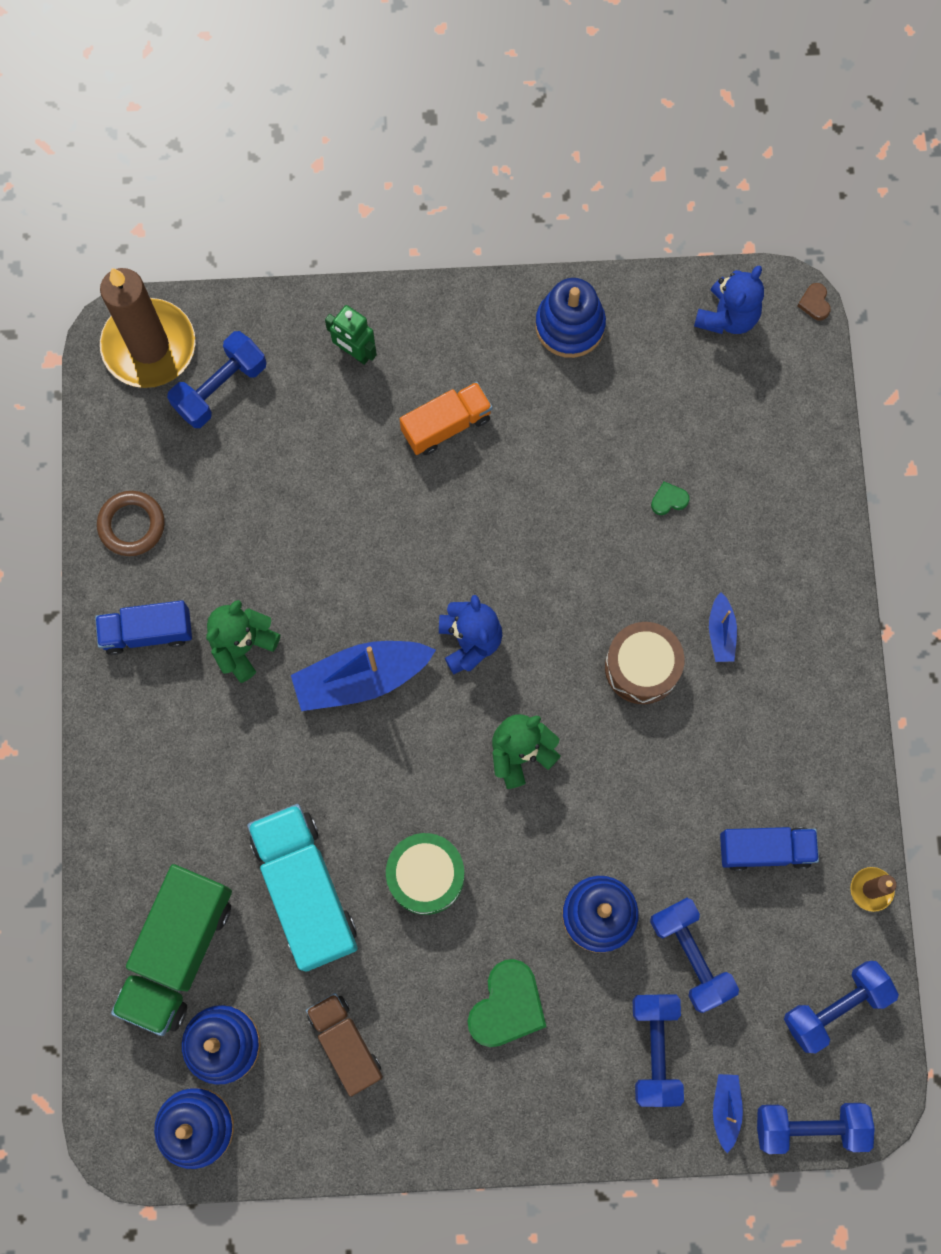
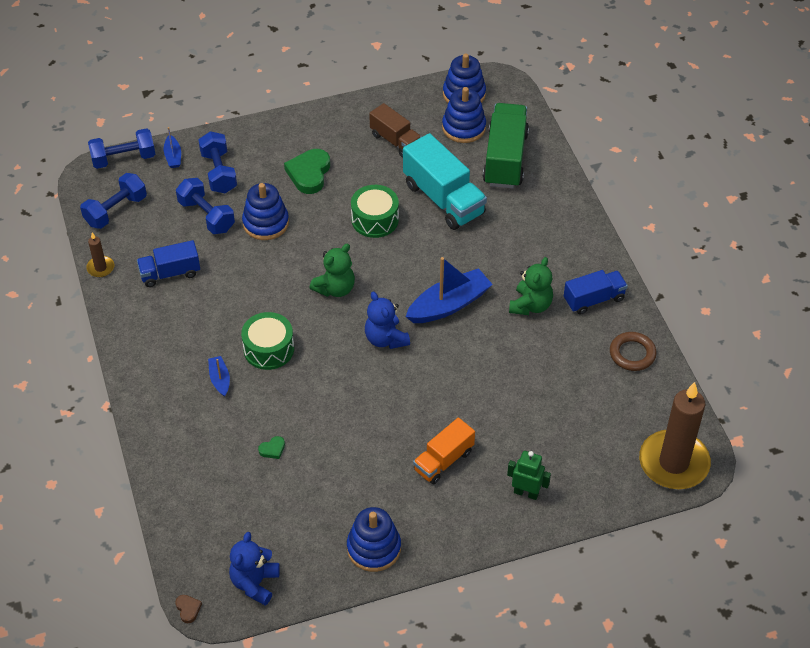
camera: 165 degrees right, 25 degrees down
(220, 388) = (611, 448): blue dumbbell -> none
(642, 667) = (268, 349): brown drum -> green drum

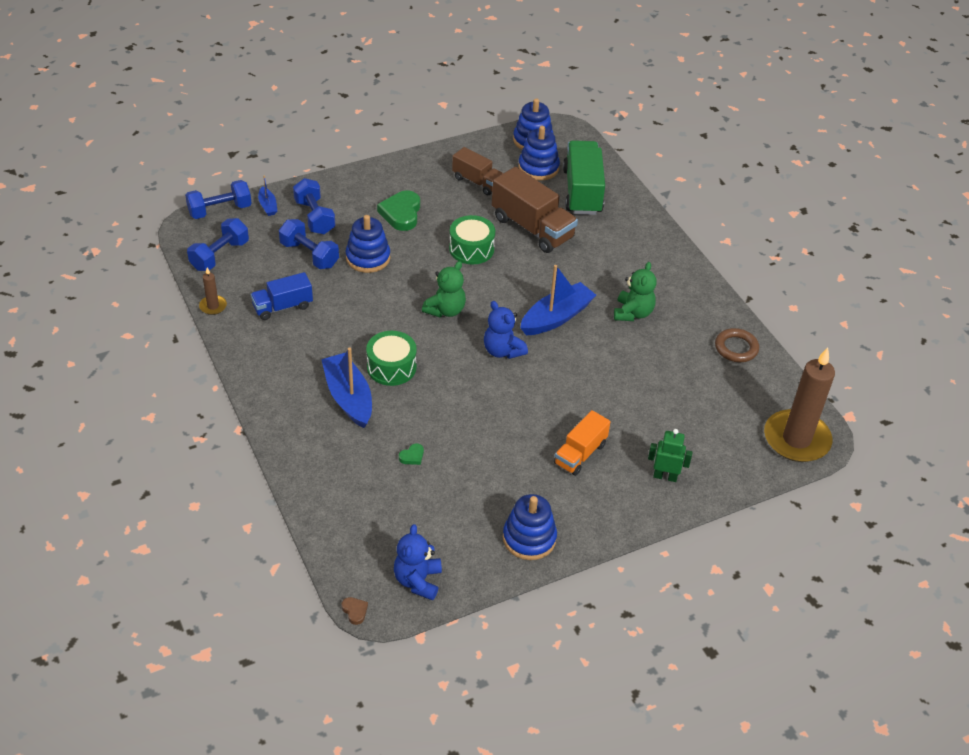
camera: 10 degrees left, 5 degrees down
(220, 379) = (348, 397): blue boat -> blue boat, size x2.01
(443, 199) = (532, 228): turquoise truck -> brown truck
(594, 299) = (690, 304): blue truck -> none

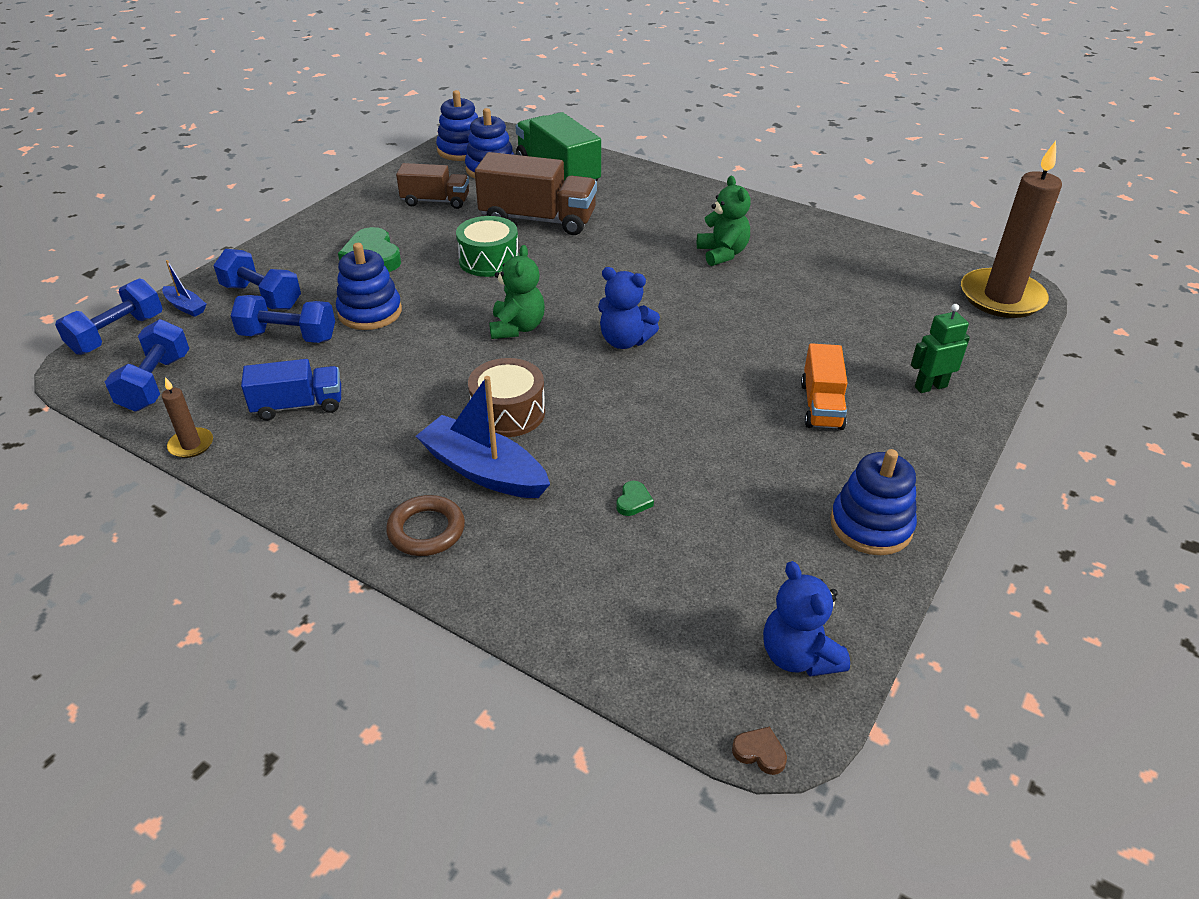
camera: 30 degrees left, 5 degrees down
(283, 307) = (298, 405): blue truck -> blue truck turned 135 degrees counterclockwise
(391, 367) = (508, 412): green drum -> brown drum
(556, 317) = (649, 287): blue boat -> none
(736, 348) = (853, 245): brown ring -> brown ring (426, 530)

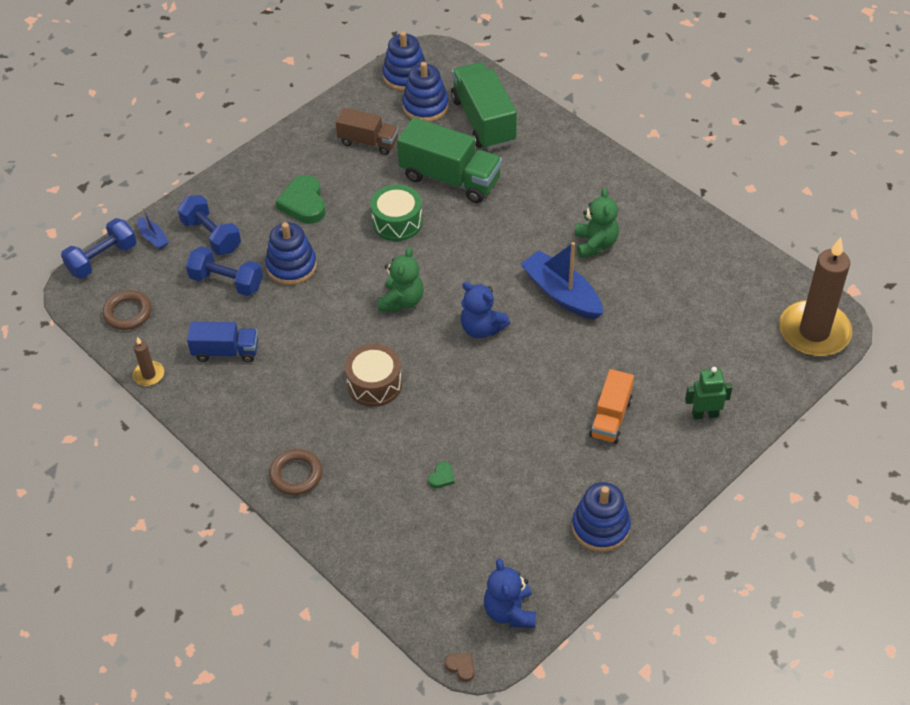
camera: 15 degrees right, 10 degrees up
(156, 383) = (128, 313): blue dumbbell -> brown ring
(483, 471) = (345, 433): blue boat -> blue boat (561, 294)
(538, 219) = (450, 178): brown truck -> green truck

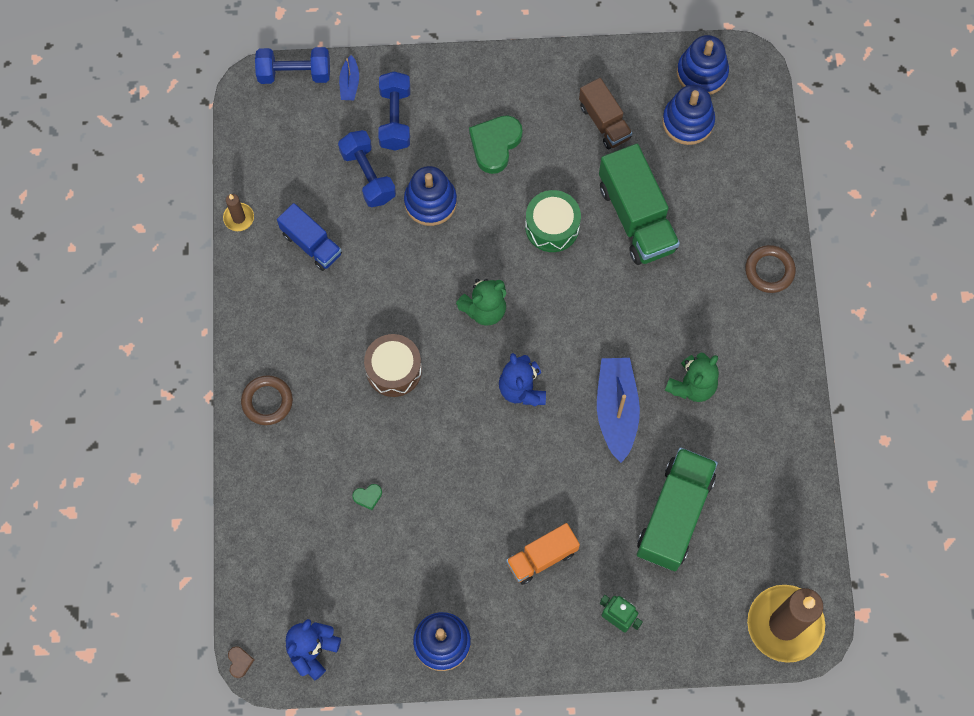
camera: 40 degrees right, 20 degrees up
(128, 313) = (271, 144): brown ring -> brown ring (769, 270)
(483, 121) = (722, 178): green truck -> green truck (674, 515)

